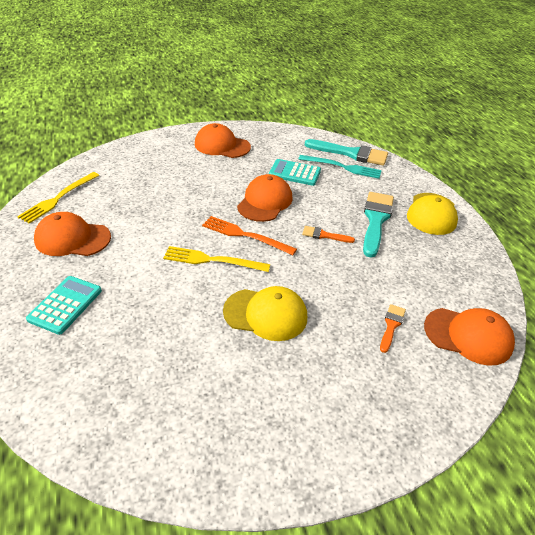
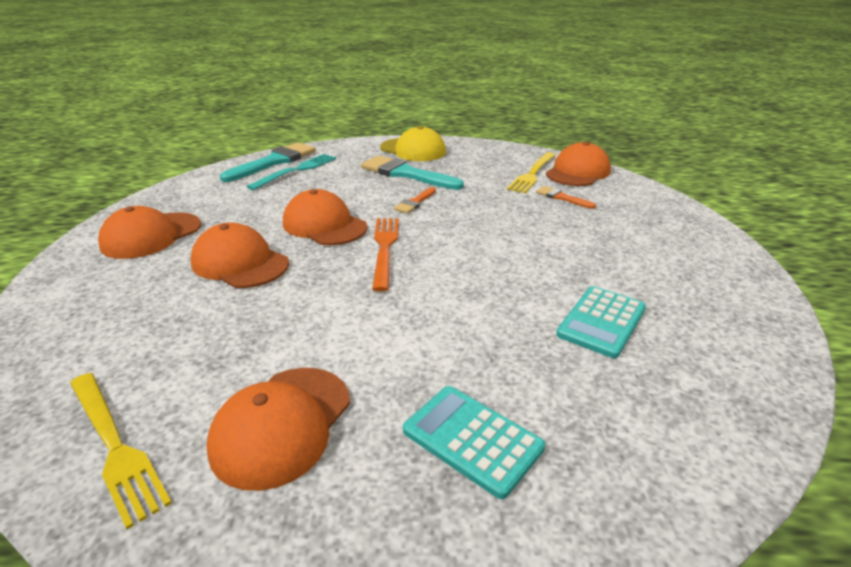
camera: 70 degrees left, 10 degrees down
(204, 184) = (240, 263): none -> orange cap
(212, 260) = (423, 279): yellow fork -> yellow fork (532, 174)
(245, 235) = (385, 248): orange fork -> orange fork turned 135 degrees clockwise
(266, 314) = (534, 256): yellow cap -> none
(294, 173) = (280, 197): turquoise calculator -> turquoise calculator (601, 322)

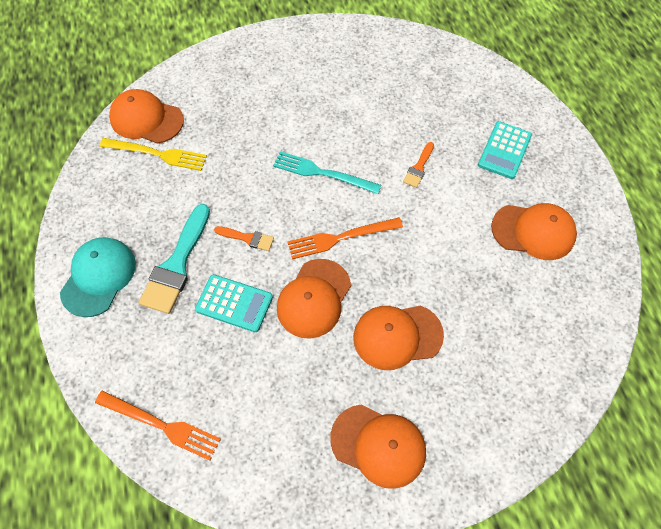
camera: 105 degrees left, 30 degrees up
(114, 446) = (582, 301): yellow fork -> none
(240, 263) = (397, 336): orange cap -> orange cap turned 60 degrees clockwise
(274, 161) = (161, 425): turquoise brush -> orange fork
(296, 170) = (187, 384): turquoise fork -> turquoise fork (322, 173)
(413, 150) = (98, 277): yellow cap -> turquoise cap
(561, 197) = (211, 129): orange brush -> orange brush (418, 167)
(601, 322) = (389, 103): turquoise calculator -> turquoise calculator (234, 303)

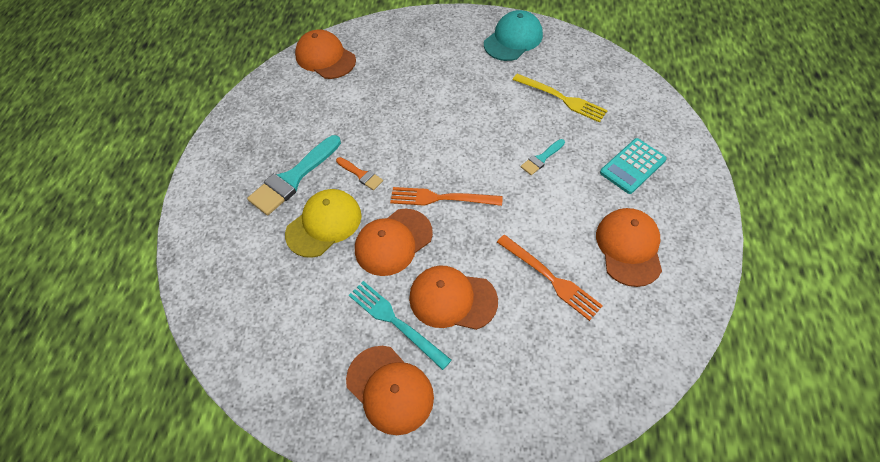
camera: 25 degrees right, 5 degrees down
(98, 277) = (228, 169): turquoise cap -> turquoise cap (513, 39)
(157, 154) = (320, 87): yellow fork -> yellow fork (562, 98)
(161, 425) = (217, 303): orange fork -> orange fork (550, 278)
(234, 303) = (324, 224): turquoise calculator -> yellow cap
(322, 173) = (451, 139): turquoise fork -> turquoise fork (395, 322)
(418, 167) = (541, 159): orange brush -> turquoise brush
(533, 231) = (629, 247): orange cap -> orange cap turned 120 degrees counterclockwise

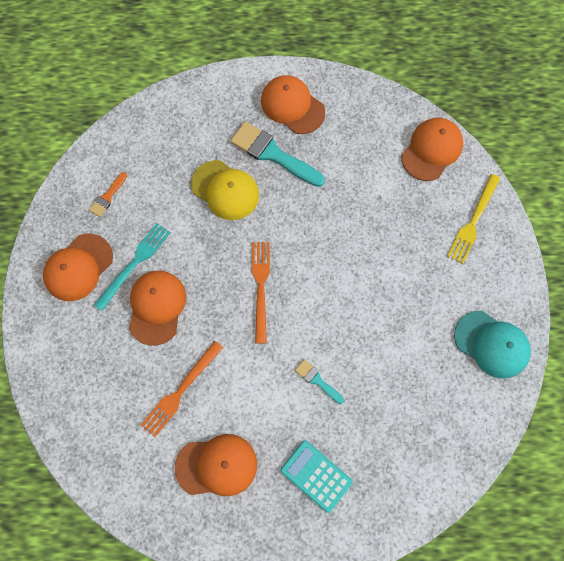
camera: 80 degrees right, 15 degrees up
(361, 174) = (282, 211): orange brush -> orange brush (107, 197)
(393, 242) = (210, 251): orange cap -> orange cap (292, 106)
(562, 98) = (404, 401): yellow fork -> yellow fork (473, 221)

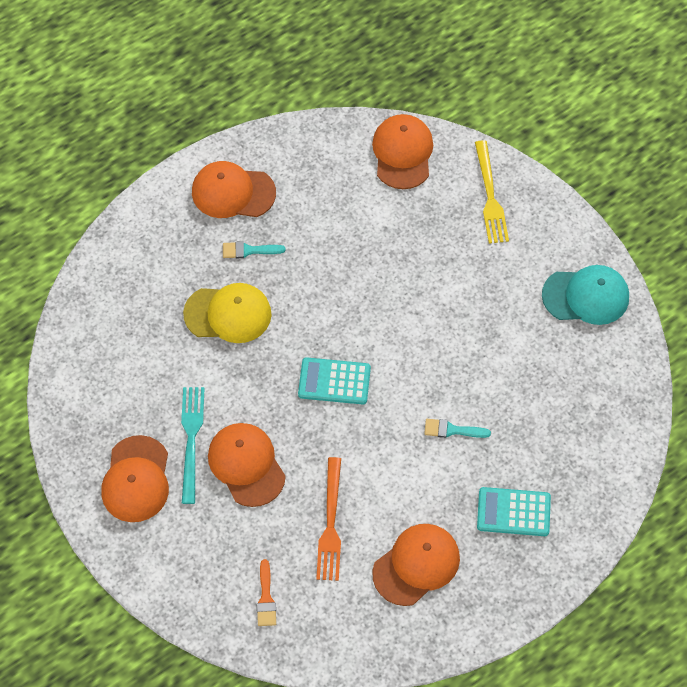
camera: 35 degrees left, 10 degrees down
(107, 197) = (111, 395): orange brush -> orange brush (266, 598)
(261, 287) = (334, 381): orange fork -> turquoise calculator
(272, 154) = (249, 250): turquoise brush -> turquoise brush, size x0.50

